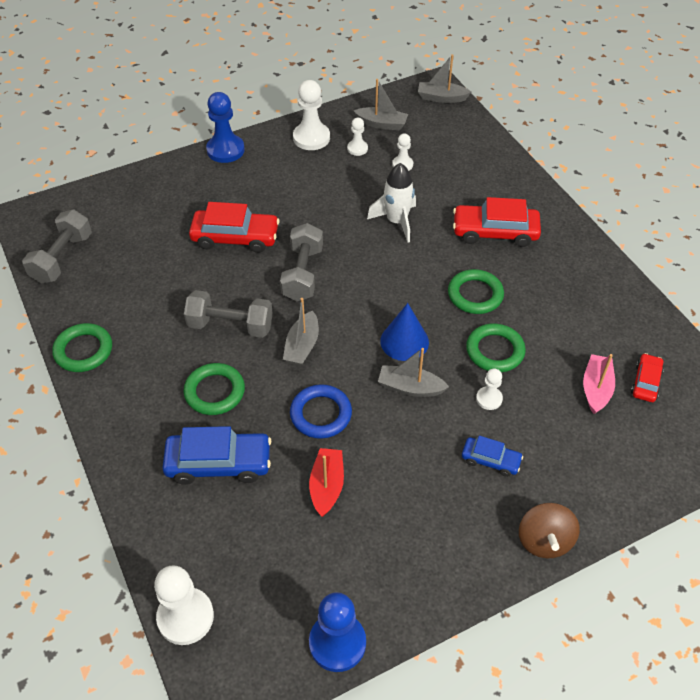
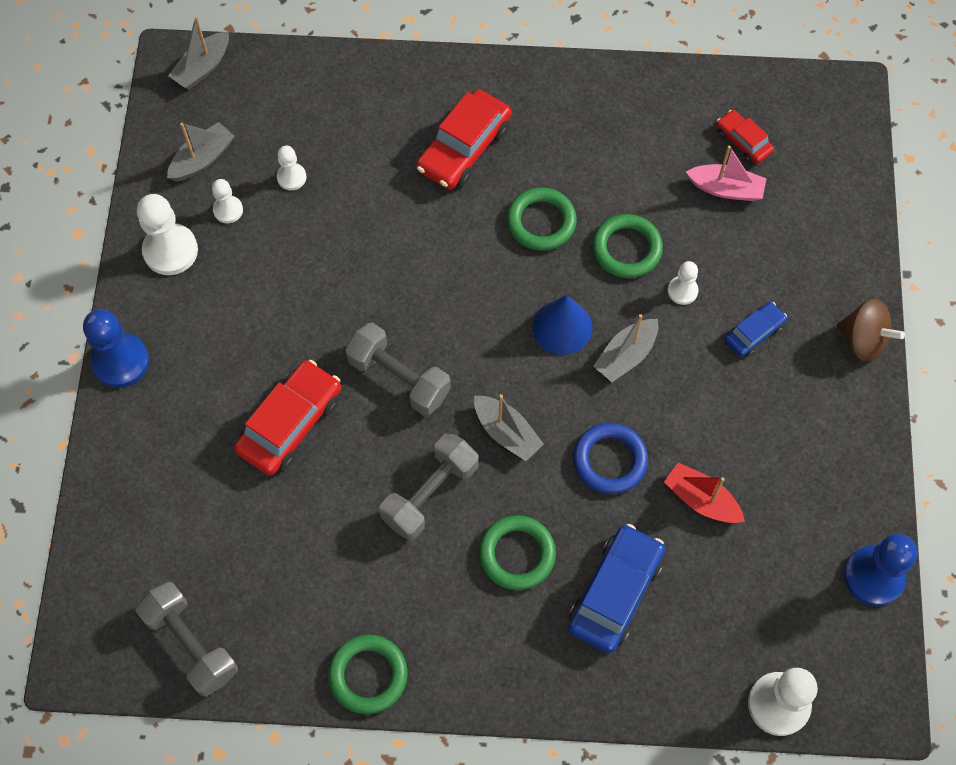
camera: 60 degrees left, 15 degrees up
(396, 222) = (382, 236): white rocket -> none
(596, 389) = (726, 189): pink boat -> pink boat turned 150 degrees clockwise

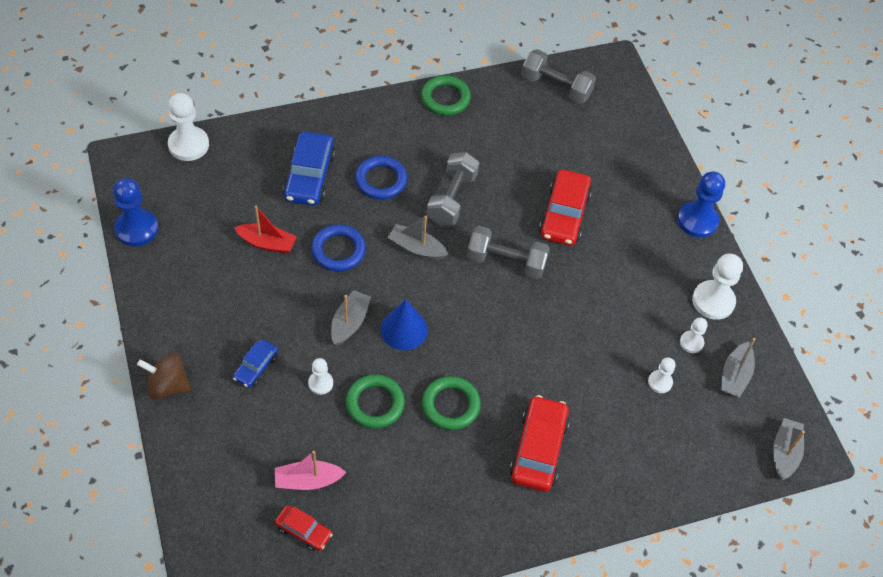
camera: 155 degrees right, 10 degrees down
(517, 554) = (381, 180): green ring -> blue ring

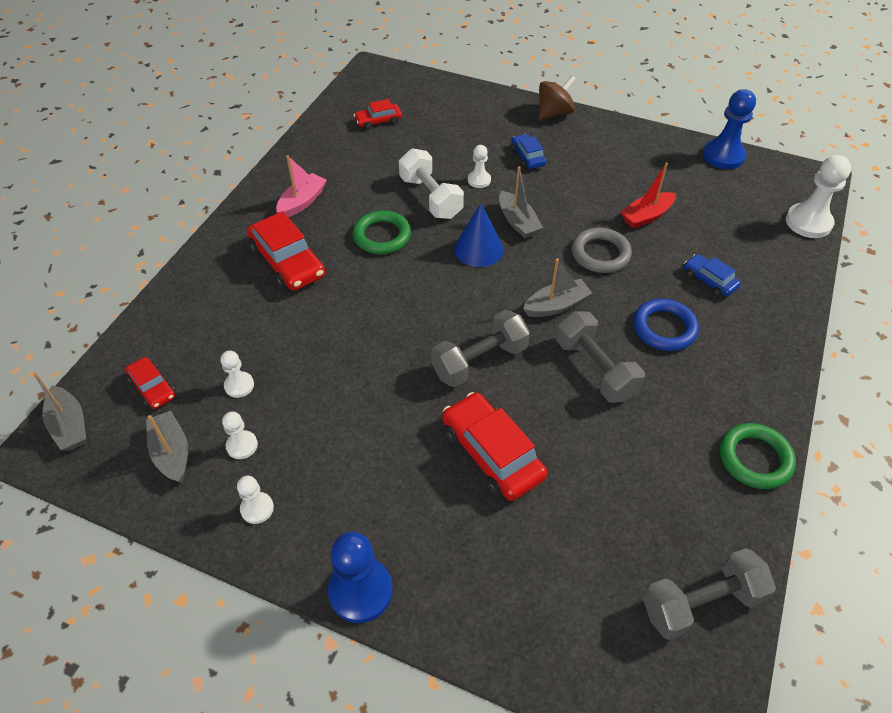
camera: 135 degrees right, 5 degrees down
(308, 480) = (410, 138): pink boat -> pink boat (302, 202)
(309, 176) = (709, 280): blue car -> blue car, size x0.56
(338, 250) = (600, 254): blue ring -> grey ring
(375, 403) = (430, 198): green ring -> white dumbbell
(713, 301) = (257, 508): white pawn -> white pawn, size x0.55
(714, 432) = (152, 388): none -> red car

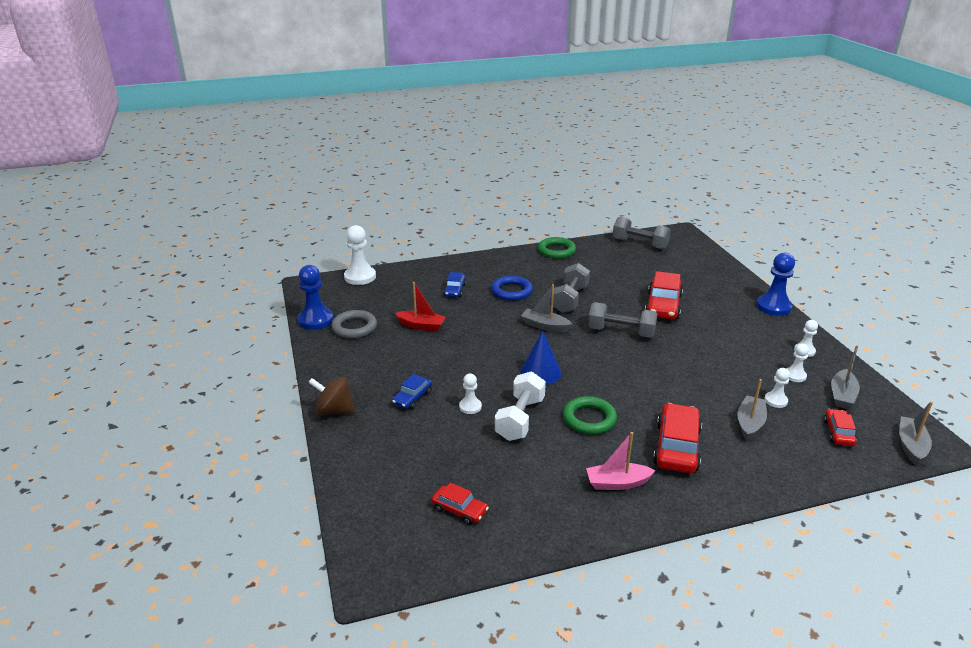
camera: 130 degrees left, 20 degrees down
(518, 222) = (493, 369): grey boat -> grey boat (750, 423)
(600, 254) = (480, 328): grey ring -> grey ring (354, 327)

